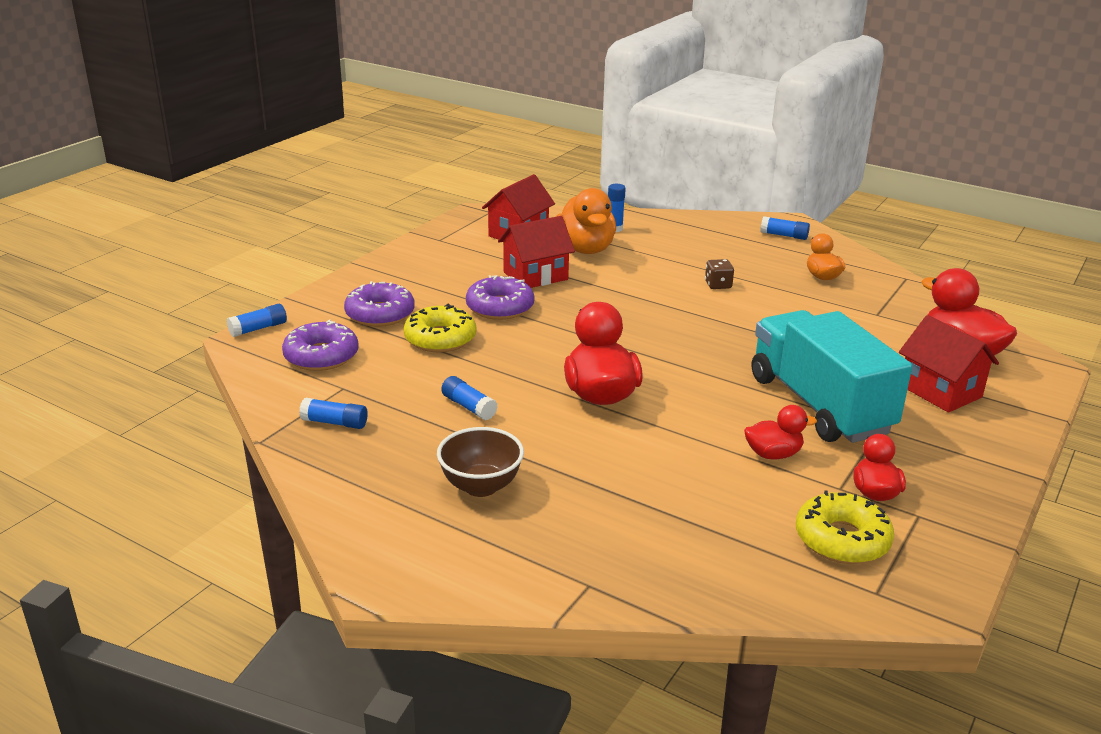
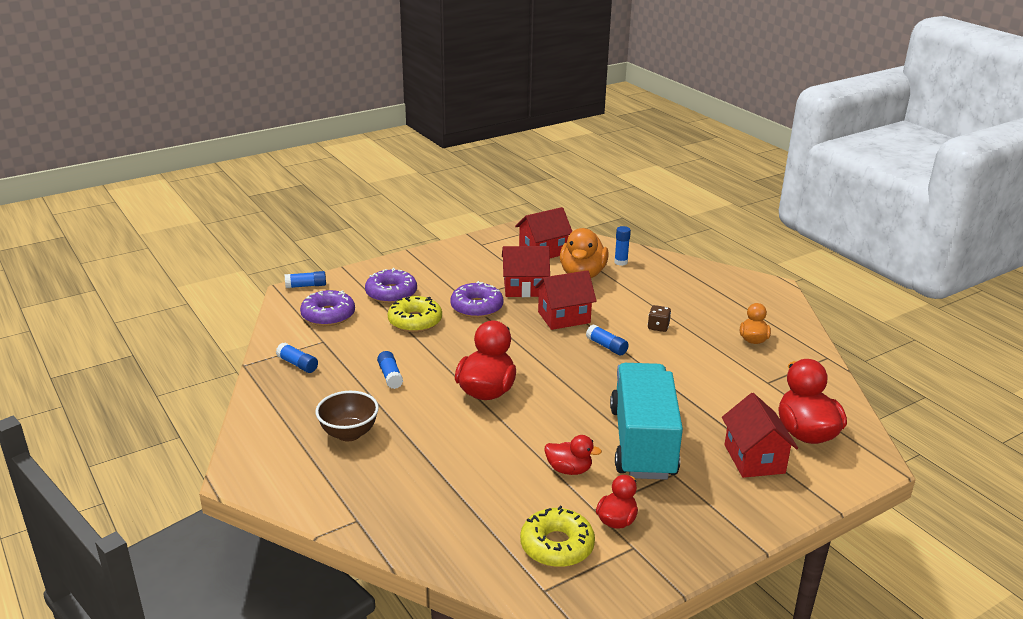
camera: 25 degrees right, 0 degrees up
(609, 297) = (564, 317): none -> red house
(784, 235) = (756, 297): blue glue stick -> blue glue stick (606, 346)

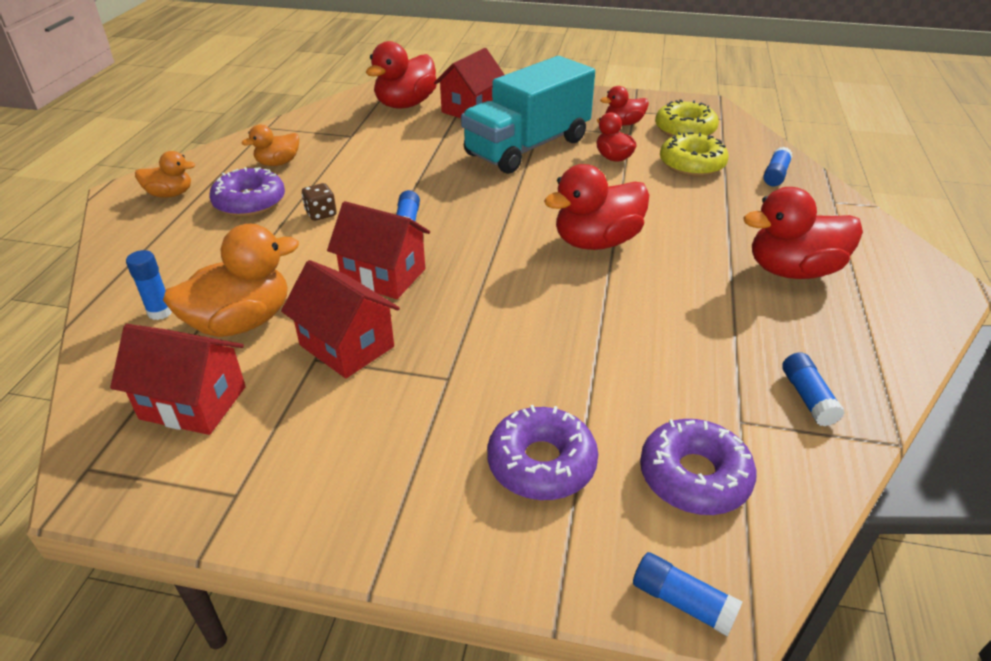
camera: 135 degrees left, 10 degrees up
(349, 433) = (792, 270): brown bowl -> red duck
(390, 376) = (687, 312): blue glue stick -> blue glue stick (775, 175)
(415, 321) = (568, 378): yellow donut -> yellow donut (692, 164)
(477, 307) = (456, 352): purple donut -> purple donut (250, 202)
(751, 296) = (170, 194): none -> orange duck

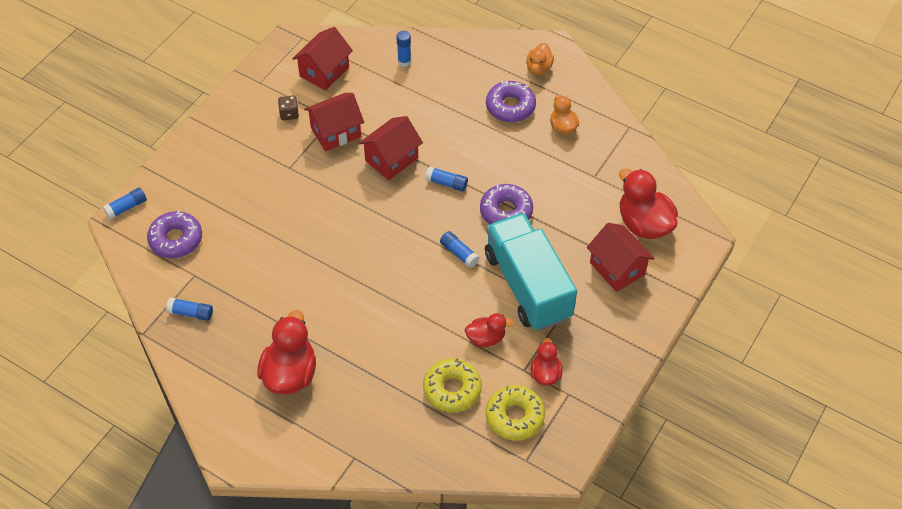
camera: 110 degrees right, 15 degrees up
(241, 322) = (378, 93): orange duck -> none
(321, 214) = (478, 141): brown dice -> brown dice (289, 114)
(541, 463) = (216, 187): purple donut -> purple donut (506, 212)
(596, 242) = (375, 278): red duck -> none
(775, 175) = (409, 441): blue glue stick -> blue glue stick (459, 253)

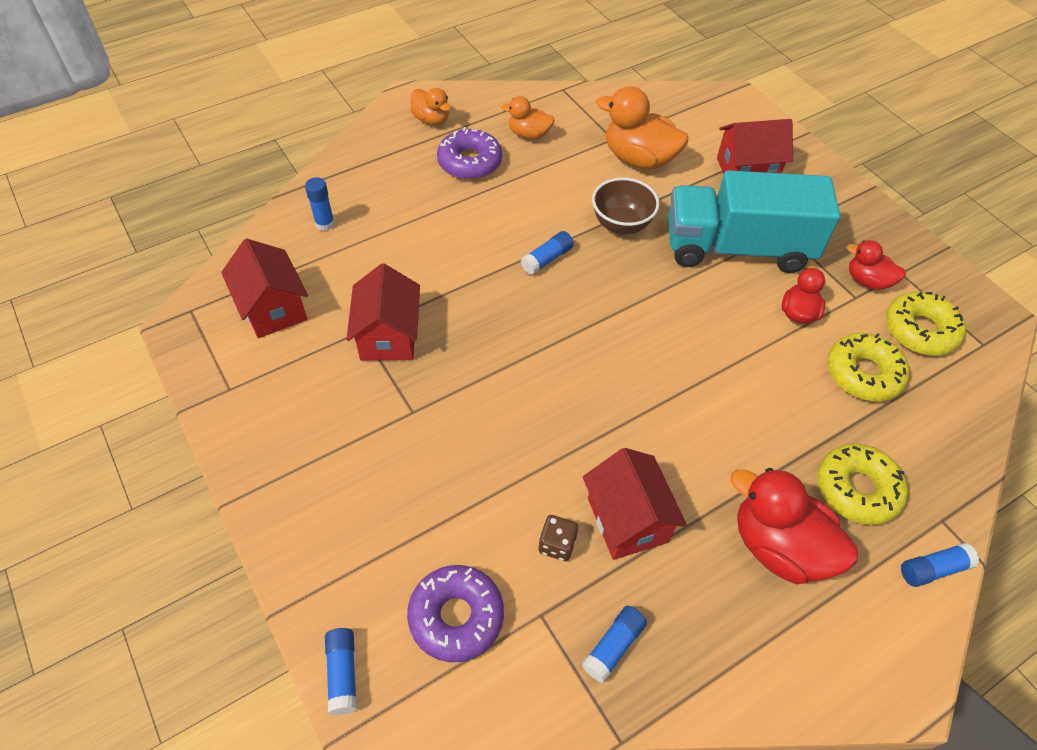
camera: 65 degrees left, 0 degrees up
(289, 114) = (316, 375): brown dice -> brown dice (557, 544)
(353, 405) = (857, 489): none -> yellow donut
(391, 159) = (474, 296): red house -> red house (627, 520)
(459, 253) = (660, 289): blue glue stick -> blue glue stick (933, 569)
(506, 212) = (621, 225): purple donut -> brown bowl
(582, 199) = (639, 159): none -> orange duck
(644, 224) = (698, 129): red duck -> none

